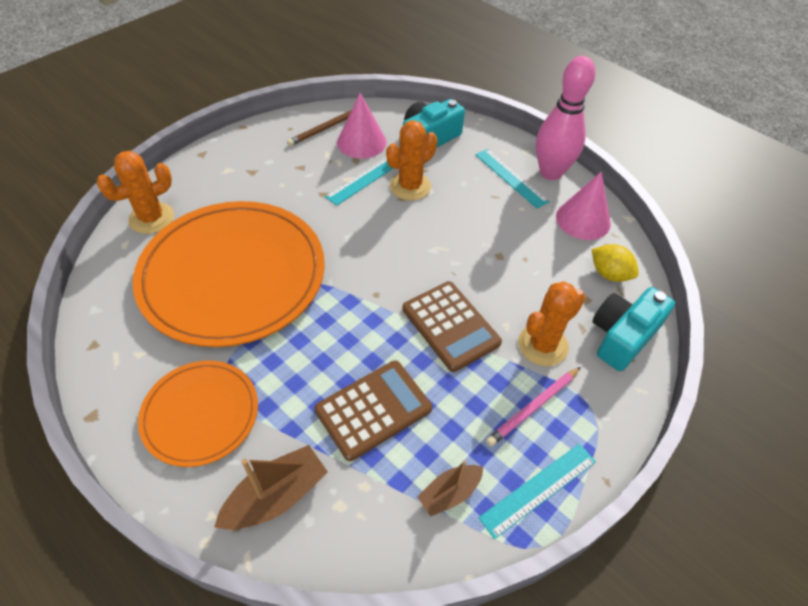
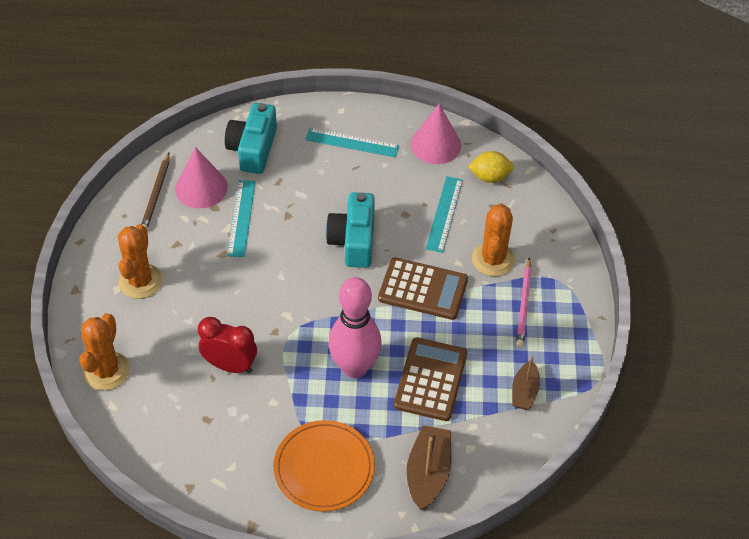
camera: 40 degrees left, 0 degrees up
(233, 275) = (230, 366): orange plate -> red clock
(410, 186) = (283, 202): orange cactus -> orange cactus (140, 281)
(538, 489) = (570, 350): turquoise ruler -> turquoise ruler (444, 214)
(551, 172) = (377, 118): pink bowling pin -> pink bowling pin (354, 367)
(622, 336) = (535, 218): turquoise camera -> turquoise camera (353, 240)

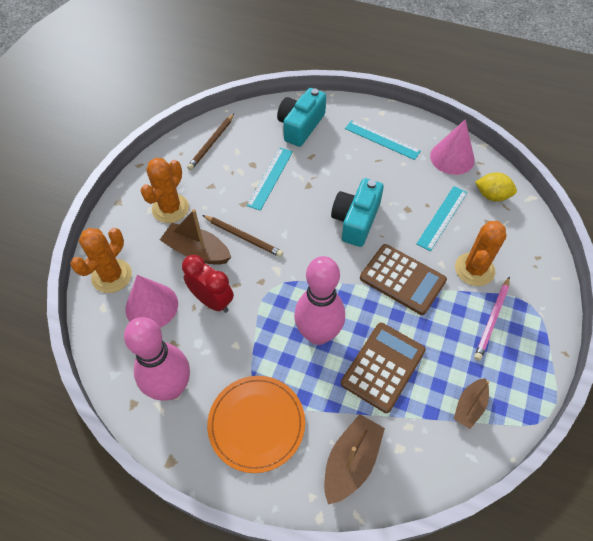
camera: 20 degrees right, 5 degrees up
(191, 319) = (197, 251): none -> brown boat
(201, 188) = (248, 146): pink cone -> pink cone (151, 306)
(222, 461) = (171, 388): none -> pink bowling pin
(237, 290) = (243, 237): none -> brown pencil

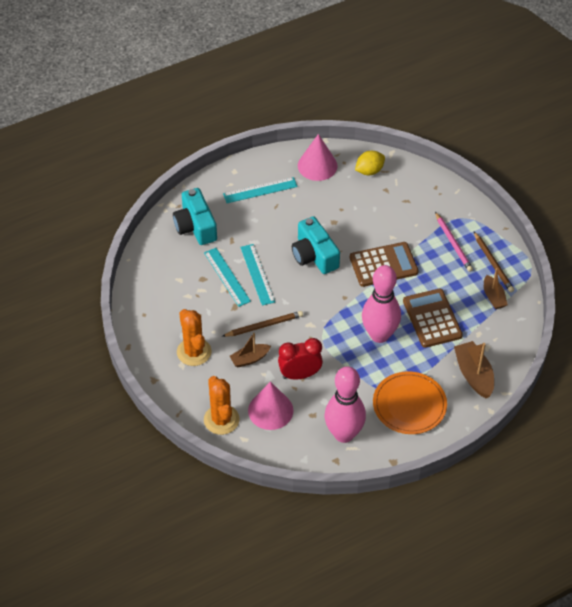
camera: 50 degrees left, 5 degrees down
(197, 251) = (250, 359): brown boat -> brown boat, size x0.65
(212, 143) = (154, 289): brown pencil -> brown pencil (493, 263)
(442, 217) = (359, 209): turquoise ruler -> turquoise ruler (257, 274)
(474, 269) = (412, 224): orange cactus -> none

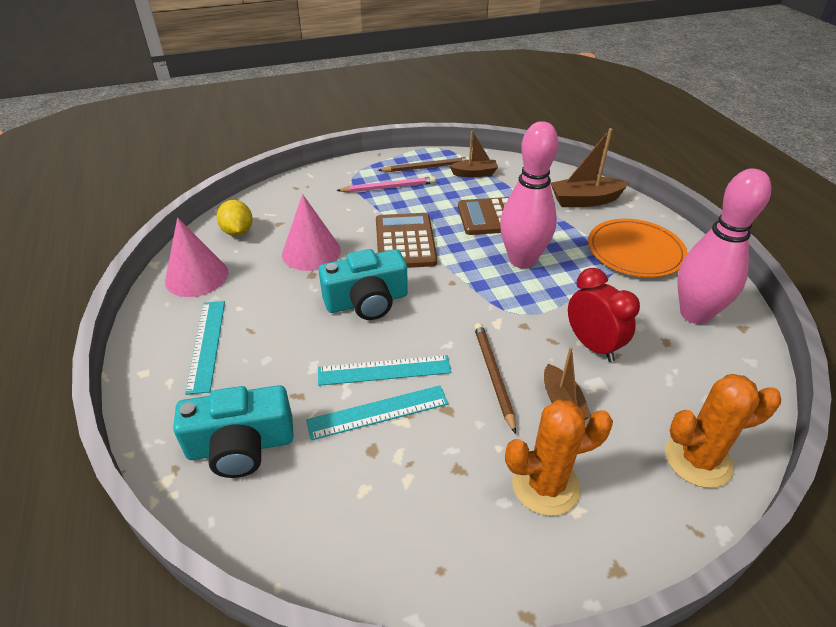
camera: 80 degrees left, 10 degrees down
(270, 410) = (666, 389): pink cone -> pink cone (311, 252)
(300, 375) = (592, 345): red clock -> red clock turned 150 degrees clockwise

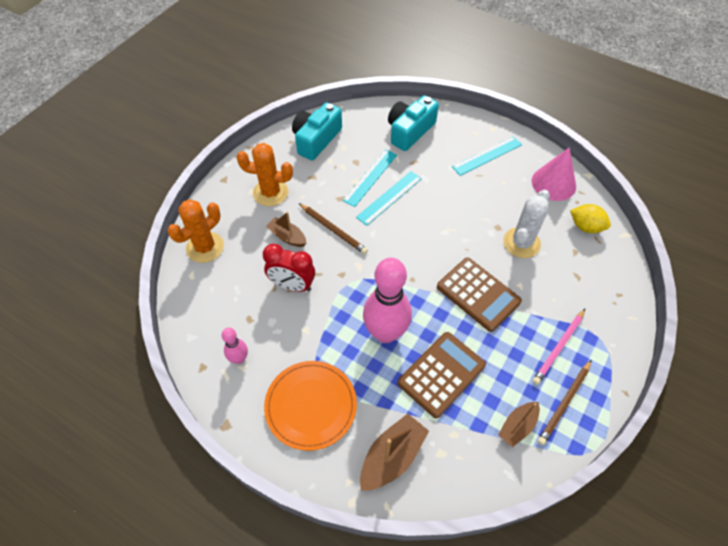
camera: 140 degrees right, 15 degrees up
(206, 344) = (487, 155): turquoise ruler -> turquoise ruler turned 75 degrees counterclockwise
(311, 252) = (521, 243): pink cone -> white cactus
(367, 301) = (444, 230): turquoise camera -> turquoise camera (316, 139)
(545, 485) = (270, 192): orange cactus -> orange cactus turned 60 degrees clockwise
(695, 314) = (239, 359): pink bowling pin -> pink bowling pin, size x0.48

